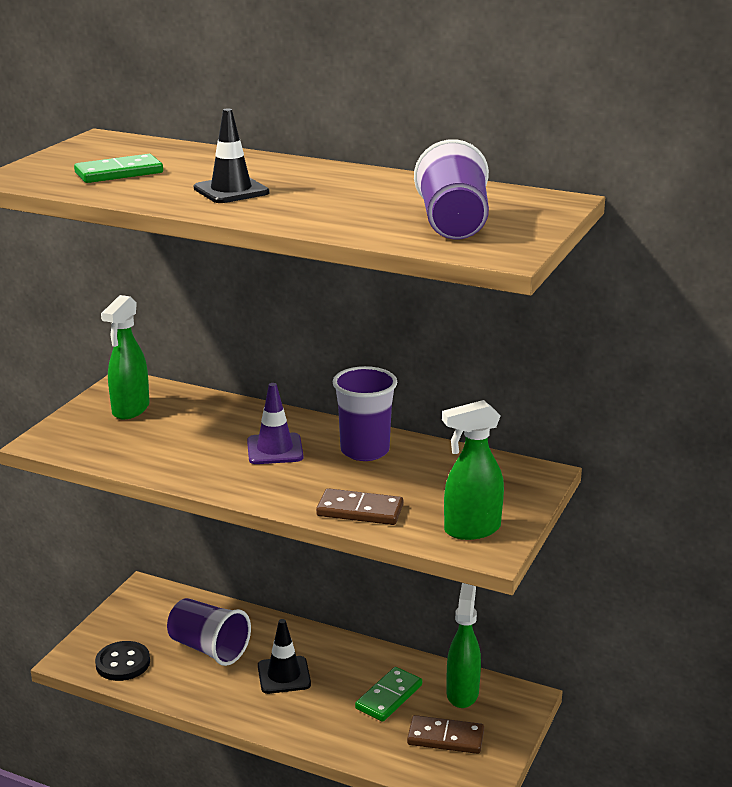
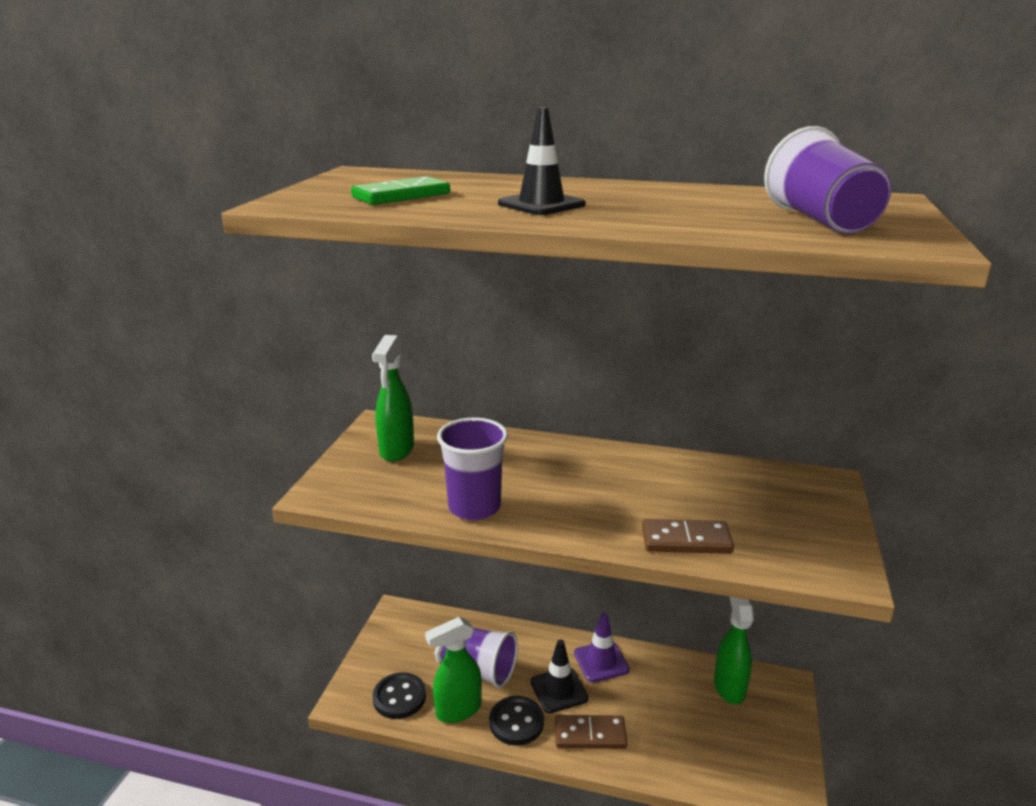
camera: 10 degrees left, 0 degrees up
(230, 697) = (516, 722): none -> black button
(275, 449) = (561, 479): purple traffic cone -> purple traffic cone (601, 661)
(365, 451) = (649, 473): purple cup -> purple cup (474, 507)
(389, 697) = (665, 701): green domino -> none
(445, 738) = (736, 740): brown domino -> brown domino (590, 734)
(471, 530) = (810, 550): green spray bottle -> green spray bottle (457, 710)

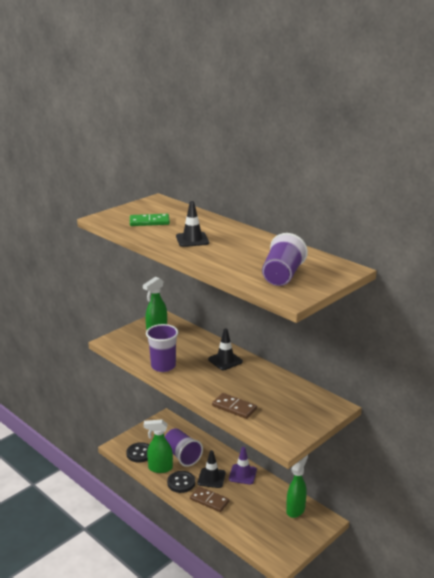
camera: 30 degrees right, 0 degrees up
(572, 463) = (225, 360): none -> black traffic cone

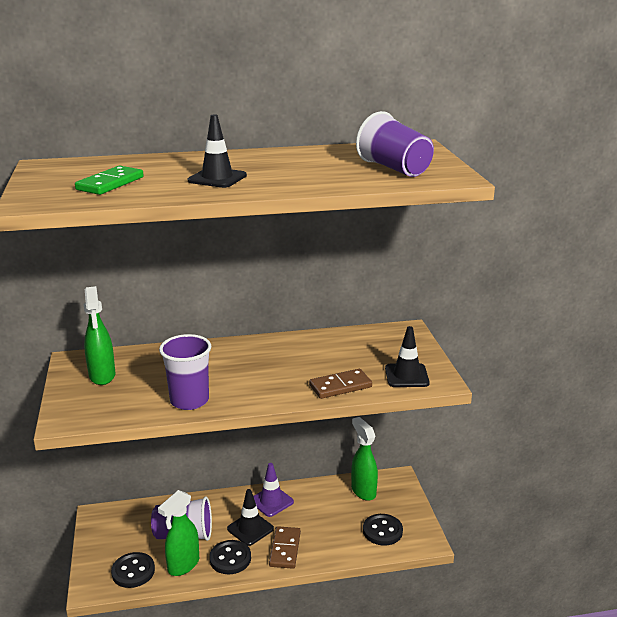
camera: 55 degrees left, 0 degrees up
(209, 500) = (285, 549): brown domino -> brown domino turned 60 degrees counterclockwise
(225, 360) = (239, 355): black traffic cone -> black traffic cone (406, 376)
(267, 536) = (382, 531): none -> black button

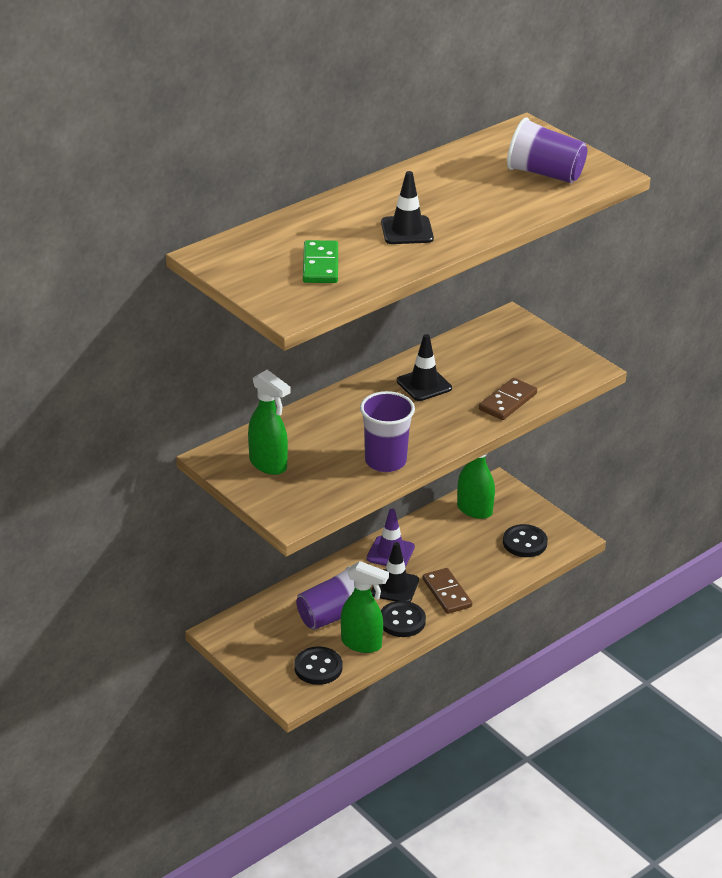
camera: 30 degrees left, 10 degrees up
(183, 565) = (362, 644): green spray bottle -> green spray bottle turned 75 degrees counterclockwise
(406, 376) = (556, 372): black traffic cone -> black traffic cone (424, 385)

